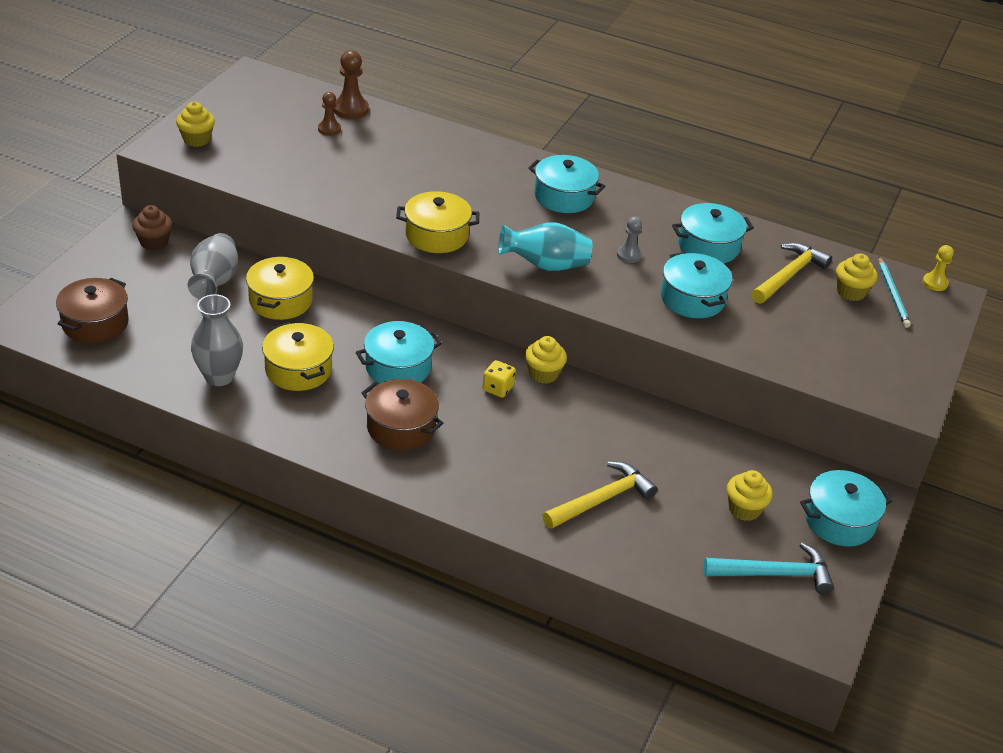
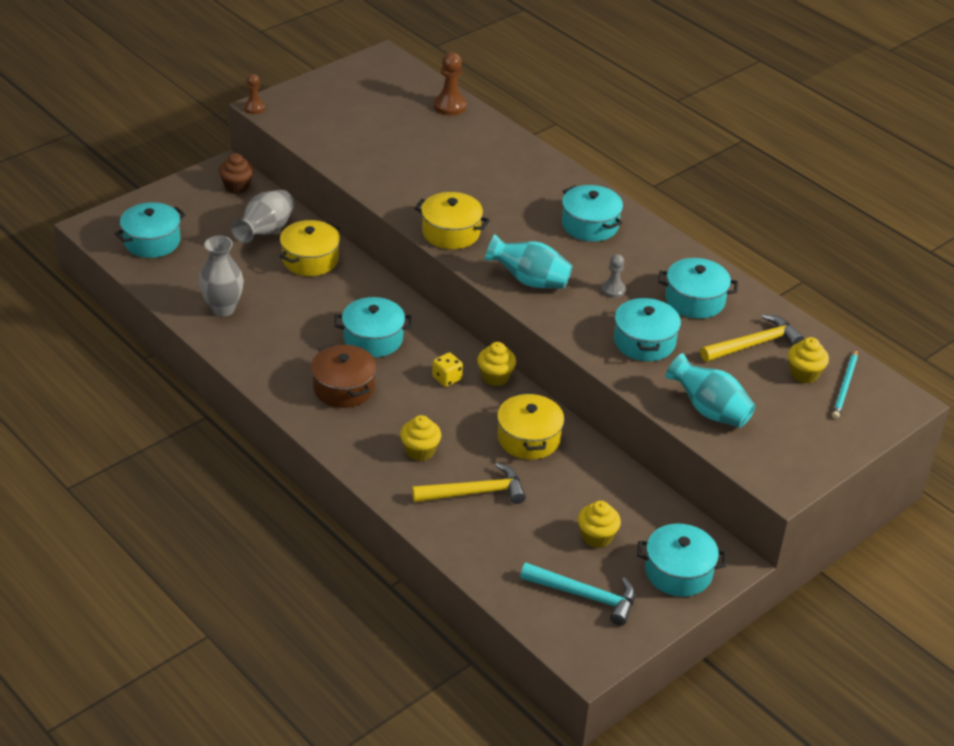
camera: 25 degrees right, 0 degrees up
(95, 323) = (152, 241): brown pot -> turquoise pot
(196, 139) = (300, 105): yellow cupcake -> yellow cupcake (420, 451)
(298, 370) = (289, 319): yellow pot -> yellow pot (528, 438)
(329, 129) = (419, 120): brown pawn -> brown pawn (254, 108)
(796, 350) = (709, 410): none -> turquoise vase
(935, 283) = (897, 387): yellow pawn -> none

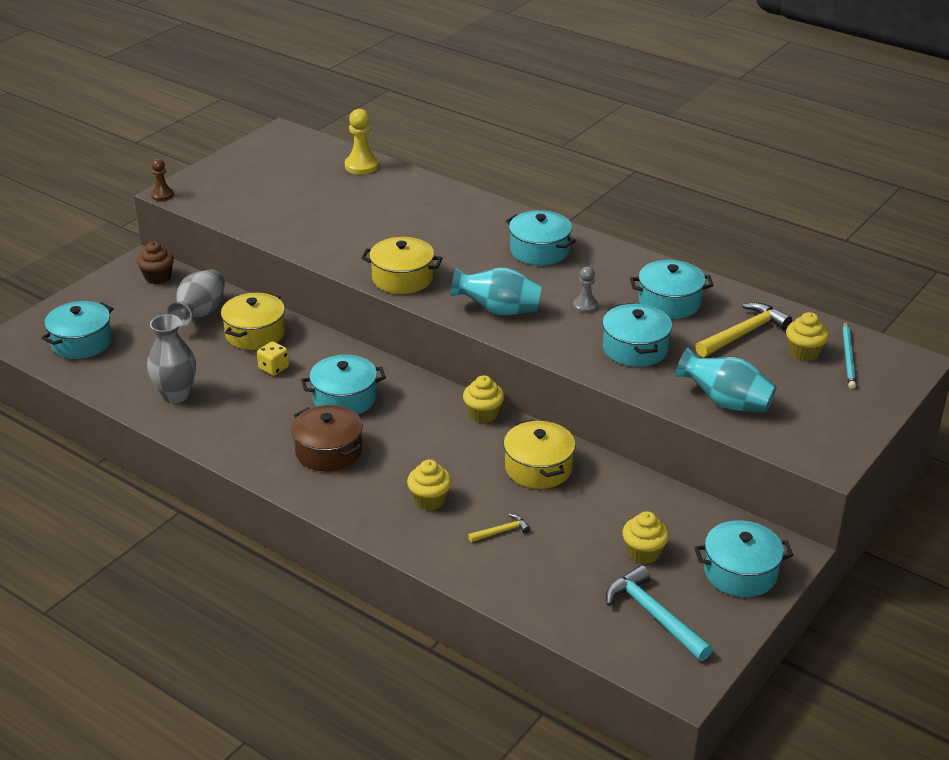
camera: 10 degrees left, 5 degrees down
(447, 378) = (434, 424): yellow dice -> yellow dice (274, 368)
(450, 106) = (361, 166): brown pawn -> yellow pawn
(475, 492) = (501, 531): yellow hammer -> yellow hammer, size x0.51
(585, 596) = (654, 615): turquoise hammer -> turquoise hammer turned 135 degrees counterclockwise

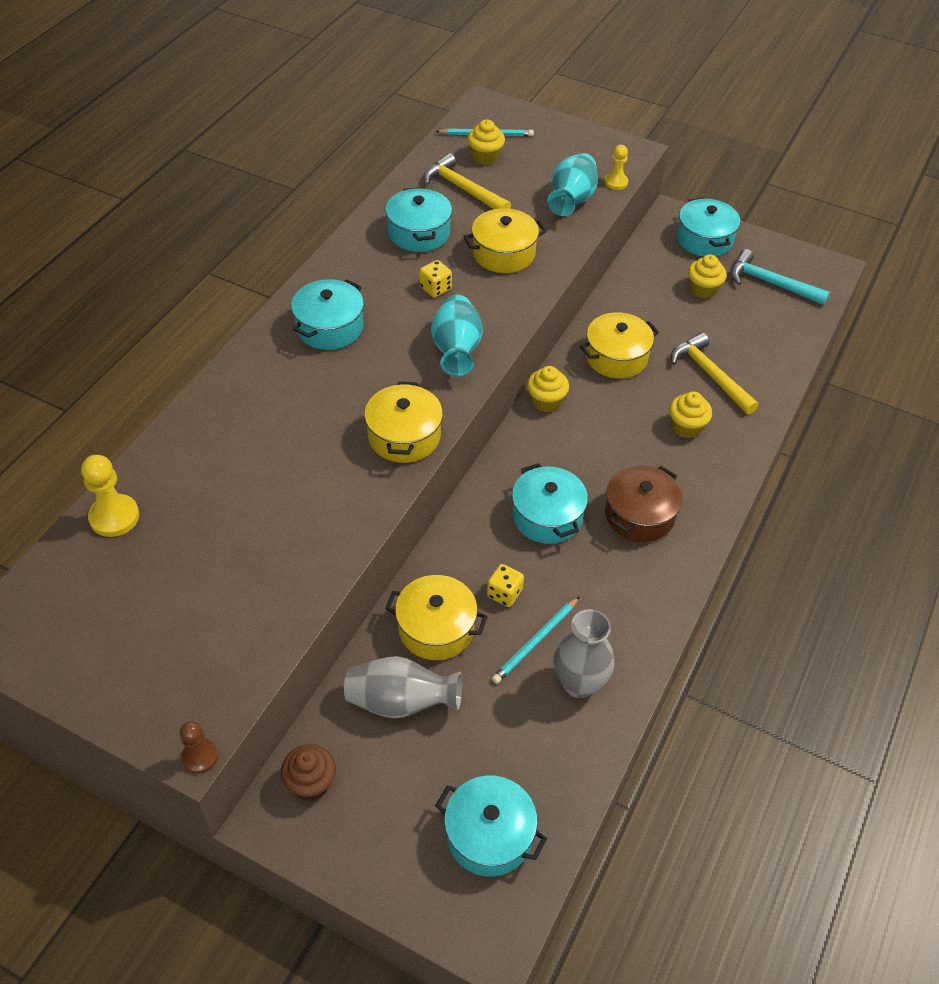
camera: 100 degrees left, 15 degrees up
(222, 378) = (535, 642): none -> turquoise pencil
(501, 531) = (710, 375): yellow hammer -> yellow hammer, size x1.97
(585, 306) = (435, 288): grey pawn -> yellow dice
(635, 349) = (503, 253): turquoise pot -> yellow pot
(654, 615) = (770, 283): turquoise hammer -> turquoise hammer turned 75 degrees clockwise
(762, 439) = (616, 182): none -> yellow pawn

